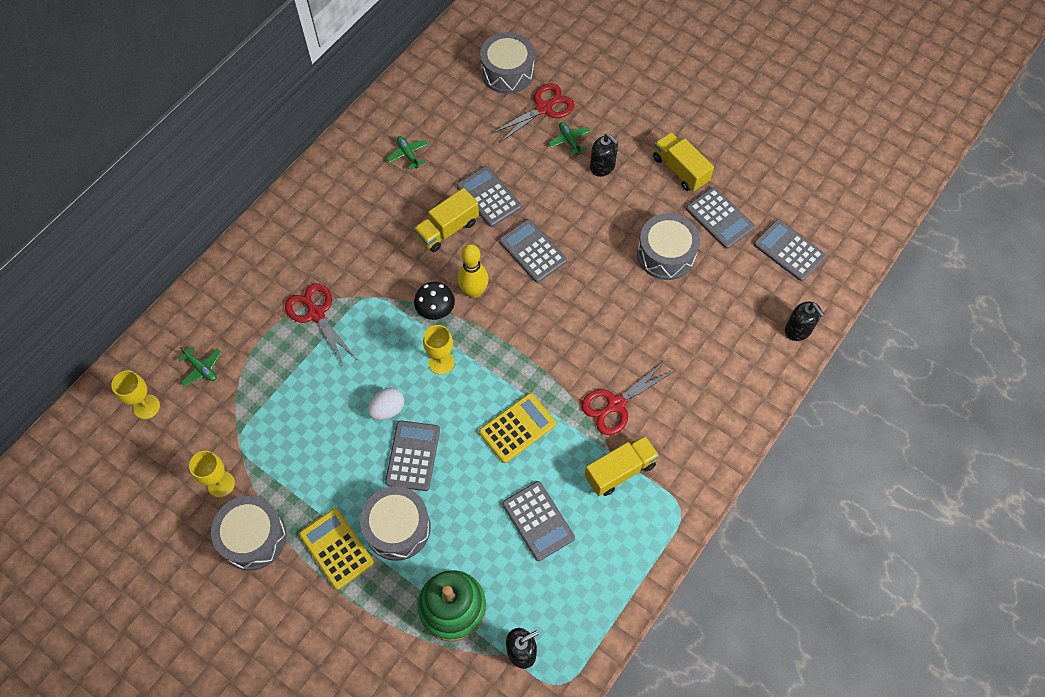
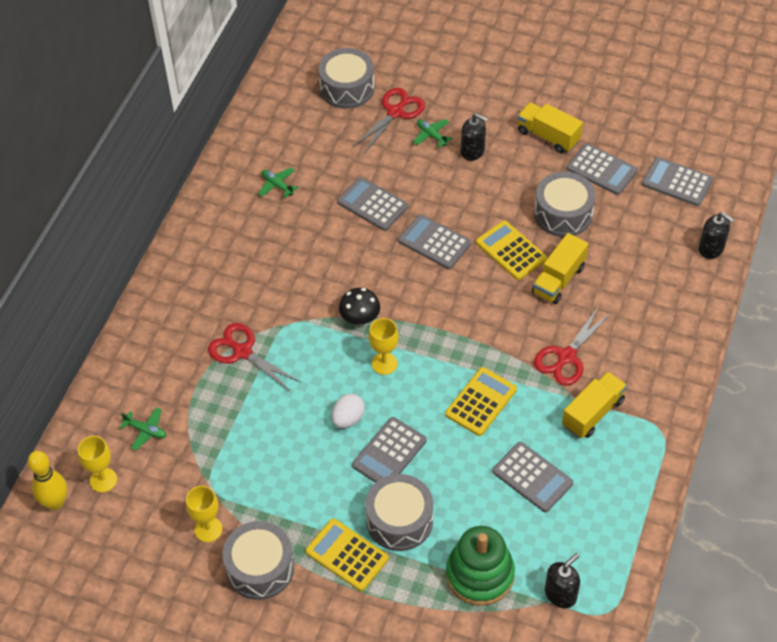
camera: 15 degrees left, 10 degrees down
(413, 456) = (389, 453): grey calculator -> grey calculator turned 135 degrees counterclockwise
(447, 229) = (343, 243): yellow truck -> yellow truck (558, 280)
(474, 291) = (391, 292): yellow bowling pin -> yellow bowling pin (55, 503)
(602, 279) = (511, 251): none -> yellow calculator

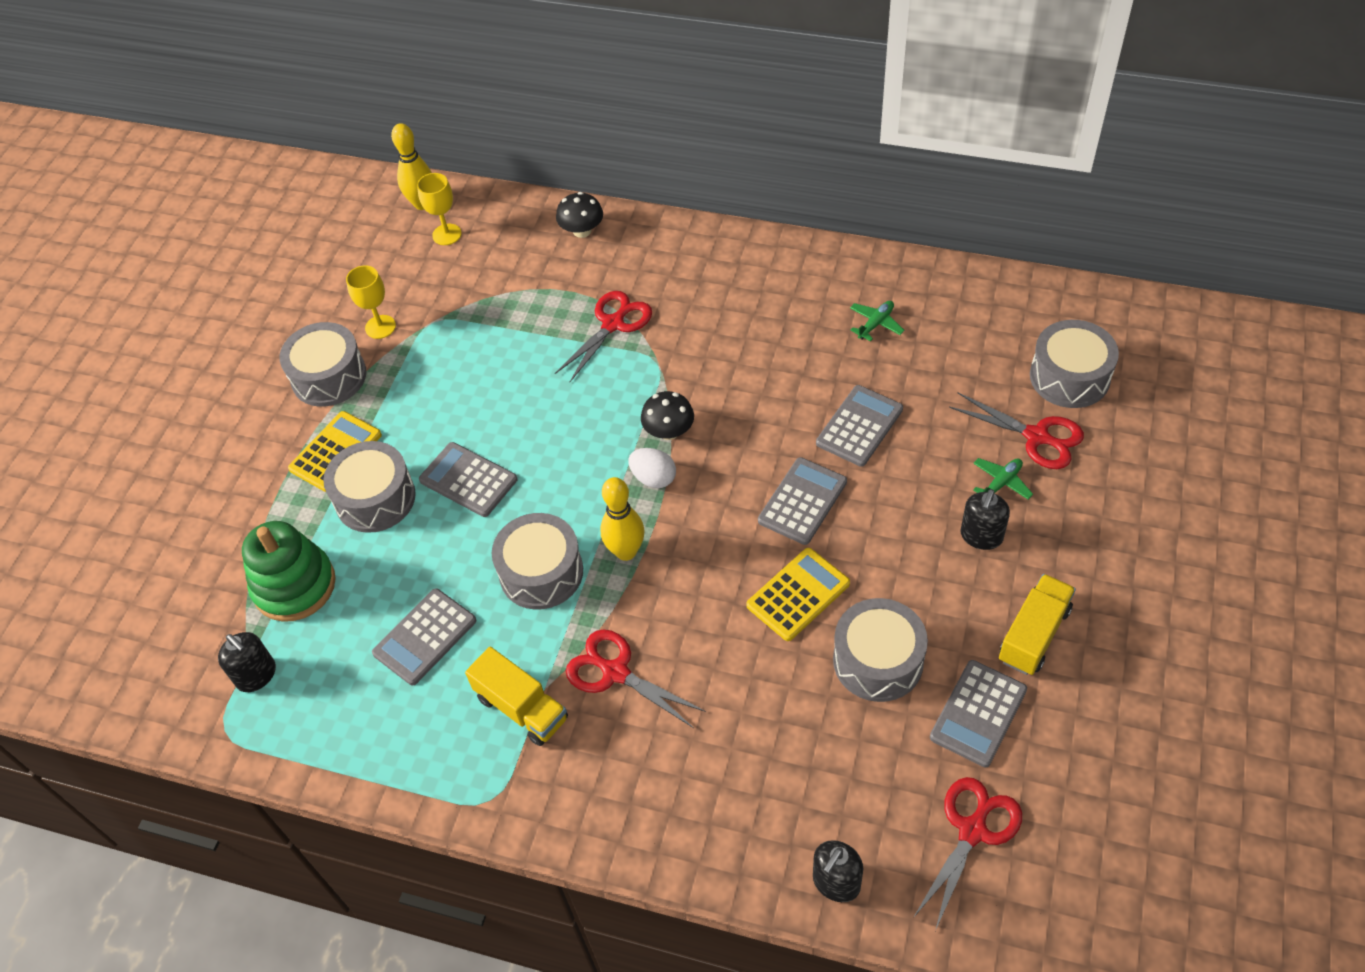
camera: 90 degrees right, 0 degrees up
(127, 373) = (582, 231): none -> black mushroom
(146, 431) = (506, 258): green plane -> none
(348, 419) = (518, 434): white egg -> white egg (653, 478)
(384, 363) = (599, 463): yellow goblet -> none
(467, 348) = (626, 551): none -> yellow bowling pin
(481, 402) = (541, 572): yellow calculator -> grey drum
(558, 280) = (751, 658): yellow truck -> none
(677, 182) = (972, 830): grey calculator -> red scissors

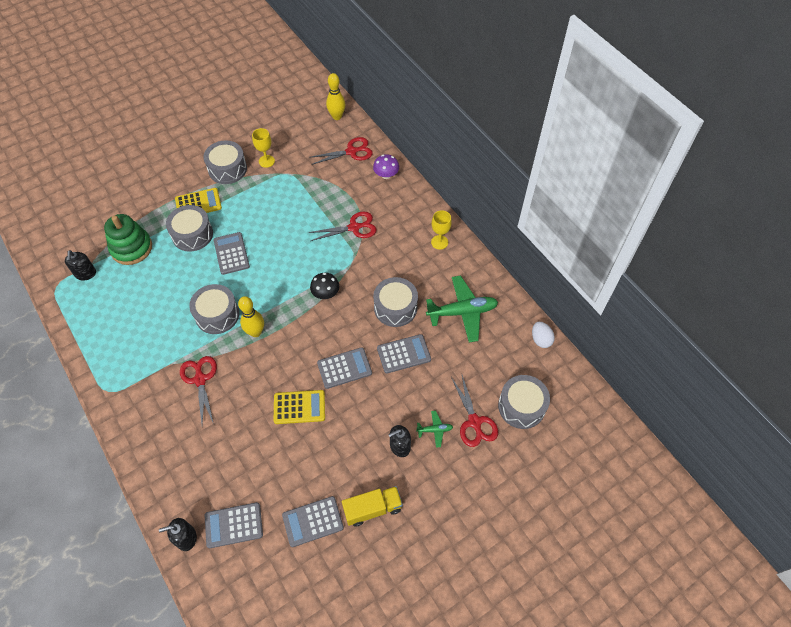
camera: 35 degrees right, 5 degrees up
(425, 637) = (152, 306): grey calculator -> grey calculator (234, 525)
(447, 234) = (332, 137): yellow goblet -> yellow goblet (439, 242)
(522, 708) = (154, 365): yellow truck -> none
(582, 231) = (386, 175): black mushroom -> purple mushroom
(653, 478) = (298, 309): white egg -> white egg (540, 339)
(876, 324) = (462, 312): green plane -> green plane, size x2.17
(878, 660) = (299, 463): grey drum -> grey drum (395, 308)
(972, 830) = (257, 567): red scissors -> red scissors (351, 151)

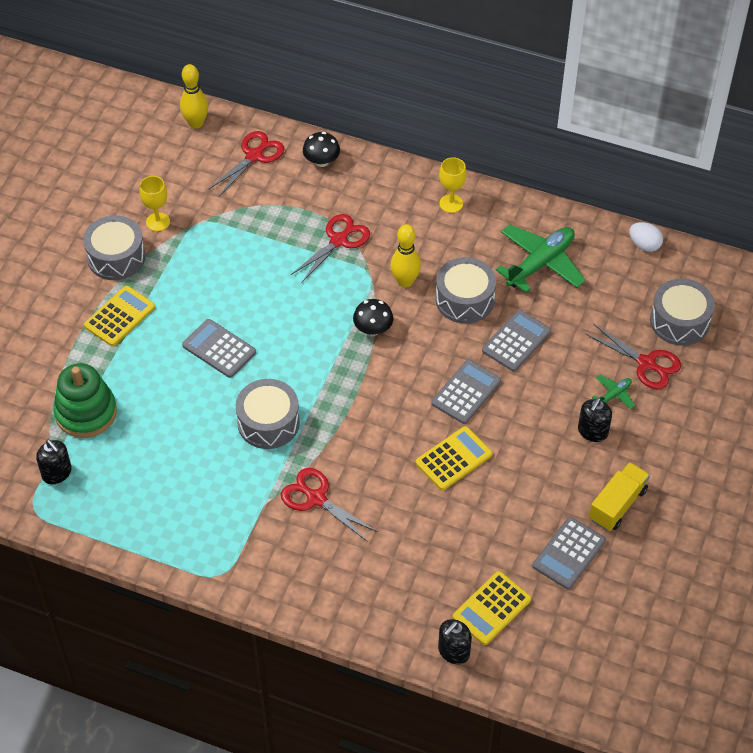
camera: 35 degrees left, 5 degrees down
(192, 234) = (148, 355): grey drum -> none
(234, 525) = (491, 608): grey calculator -> yellow calculator
(256, 332) = (332, 414): yellow bowling pin -> yellow bowling pin (405, 281)
(386, 175) = (321, 161): purple mushroom -> black mushroom

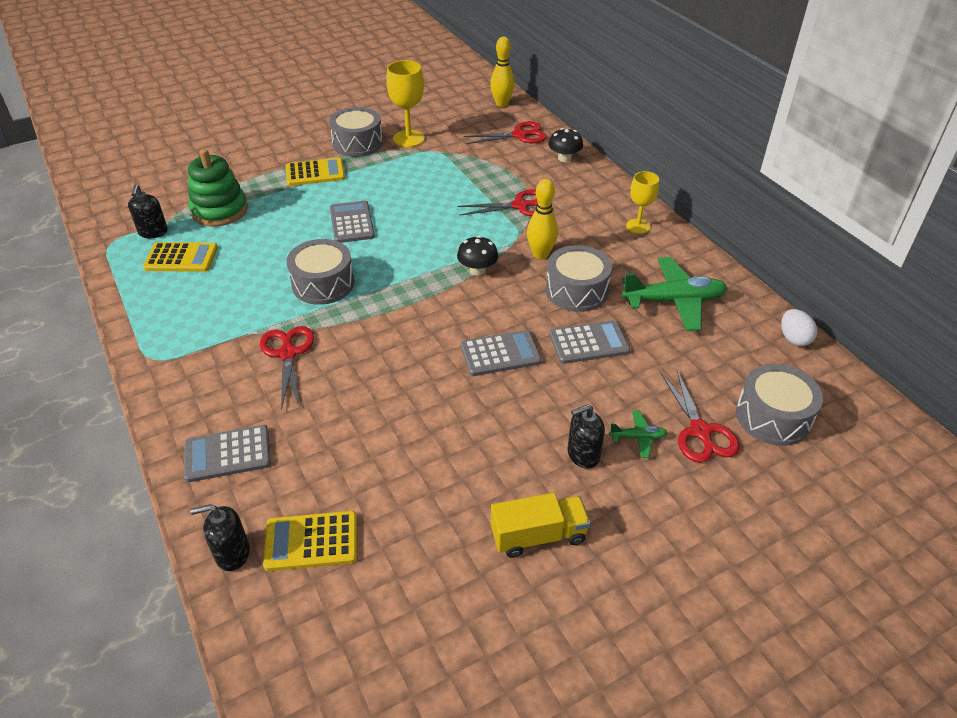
camera: 40 degrees right, 10 degrees down
(158, 222) = (408, 138): yellow goblet -> yellow goblet, size x1.52
(453, 459) = (430, 395): yellow calculator -> yellow calculator (181, 258)
(569, 553) = (440, 546): grey calculator -> grey calculator (227, 454)

